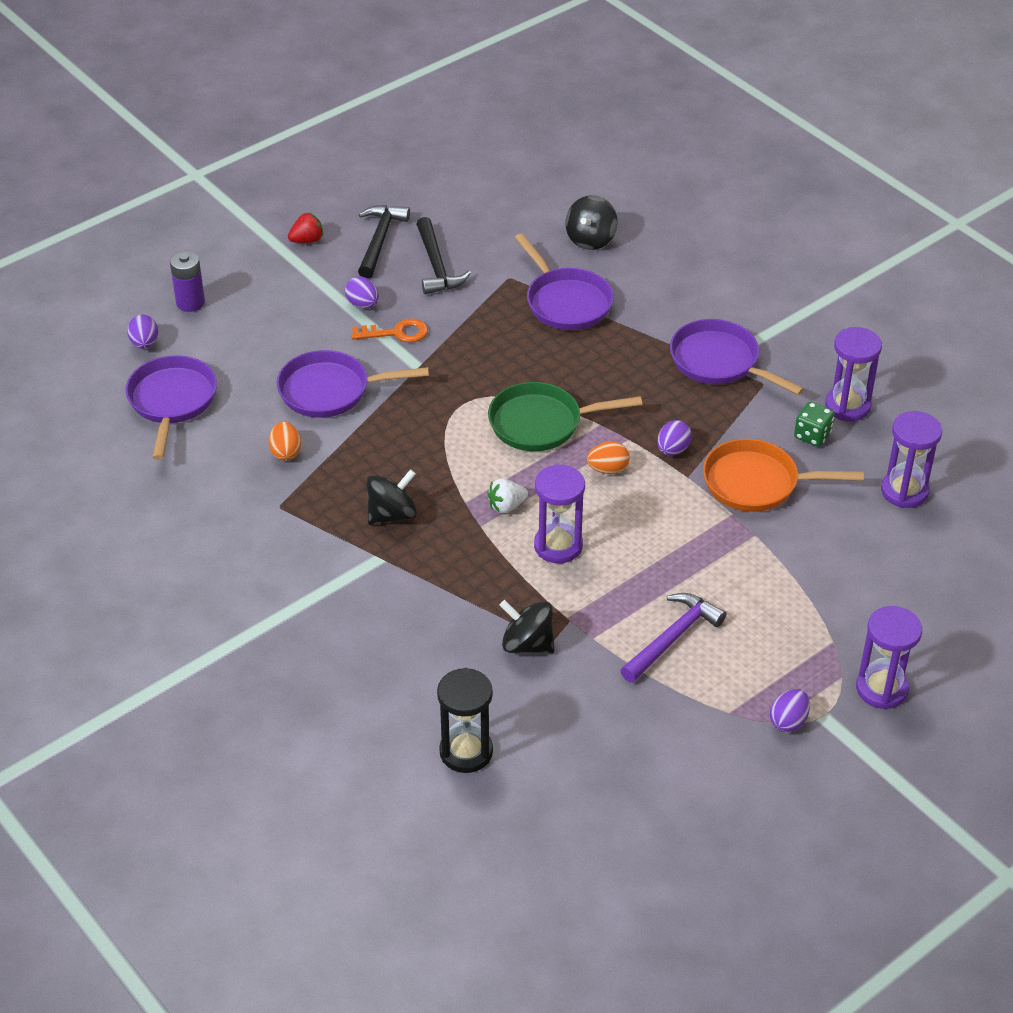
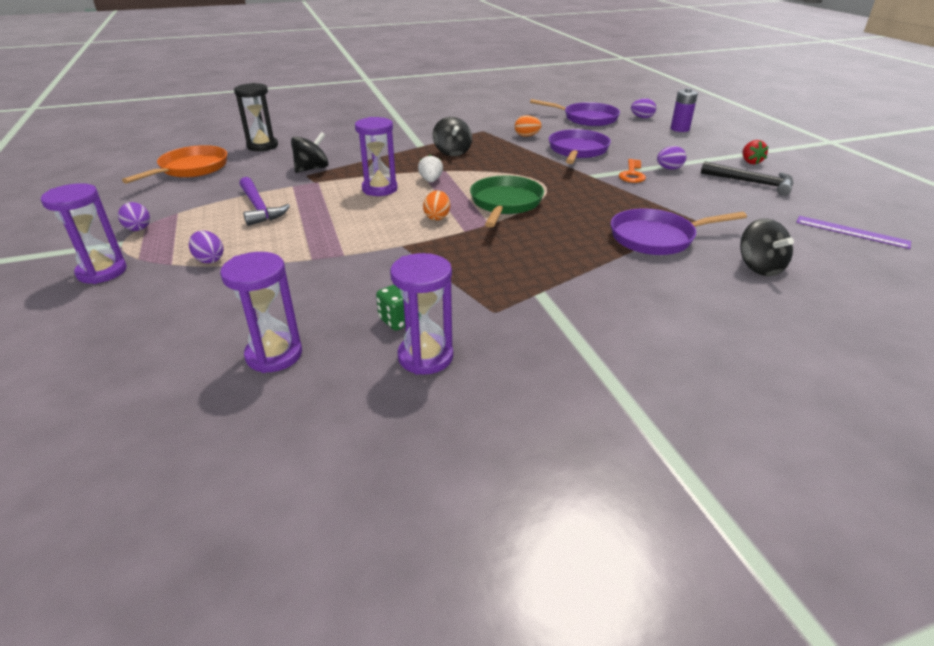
camera: 110 degrees right, 10 degrees down
(436, 266) = (716, 197): black hammer -> none
(482, 183) = (851, 232): none -> purple ruler
(591, 239) = (759, 267): black spinning top -> black spinning top turned 150 degrees counterclockwise
(672, 450) = (437, 246): purple egg -> purple egg (209, 259)
(719, 362) = (539, 294): purple pan -> none
(757, 483) = (366, 274): orange pan -> orange pan (191, 169)

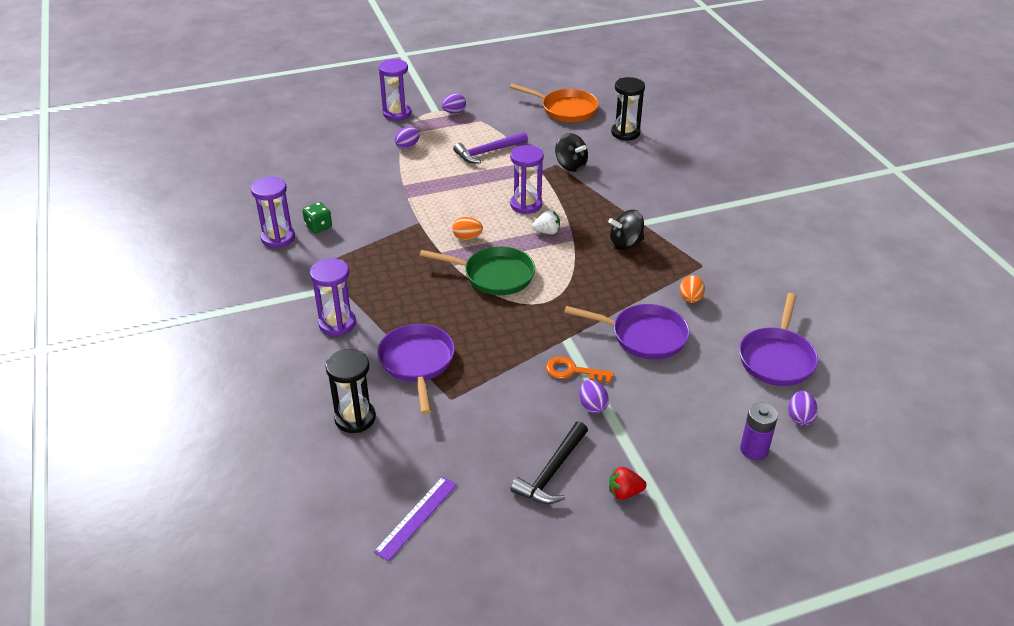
camera: 90 degrees right, 5 degrees up
(274, 355) = (294, 186): purple hourglass -> purple hourglass (337, 323)
(759, 267) = (355, 418): black spinning top -> black hourglass

